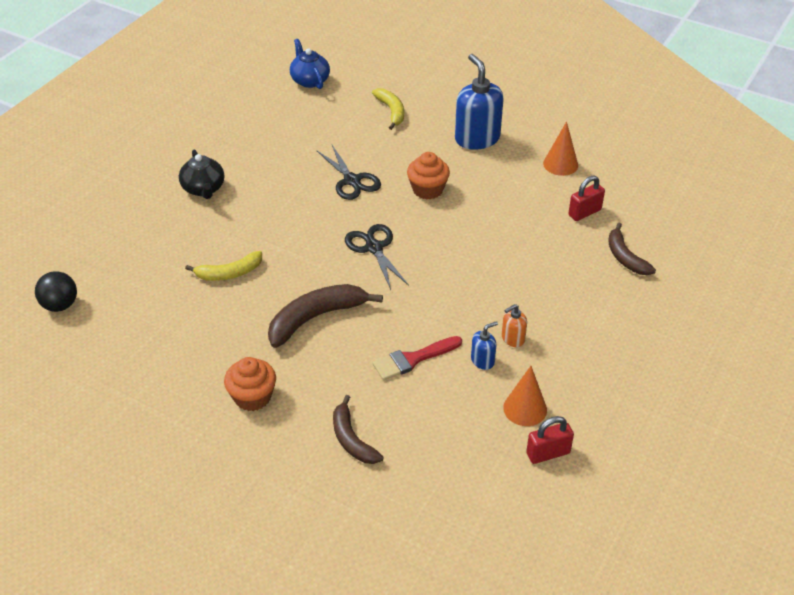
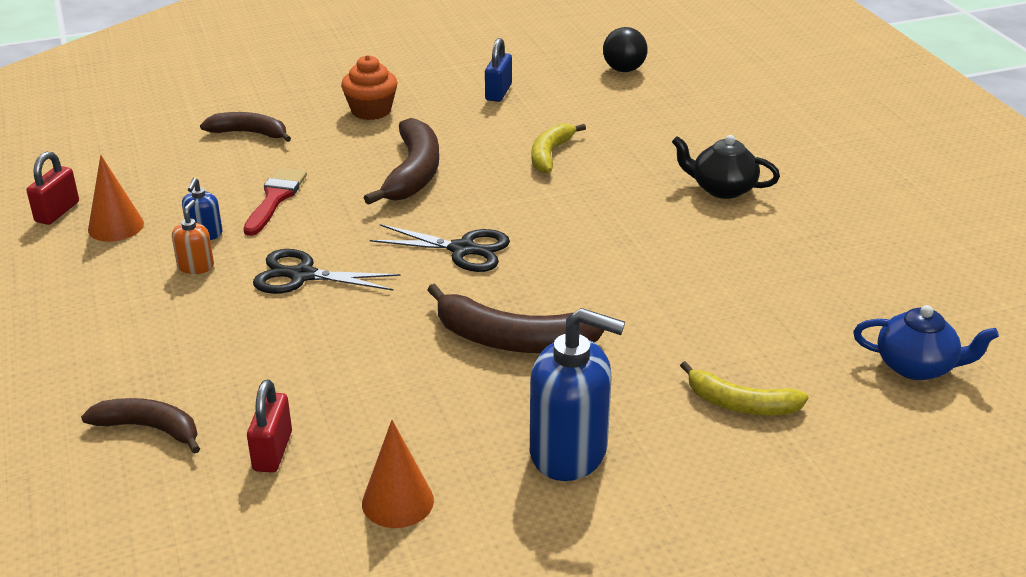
camera: 130 degrees right, 10 degrees down
(159, 348) = (498, 92): none -> blue padlock
(352, 180) = (609, 291): black scissors -> black scissors (302, 276)
(427, 190) = (512, 340): orange cupcake -> brown banana

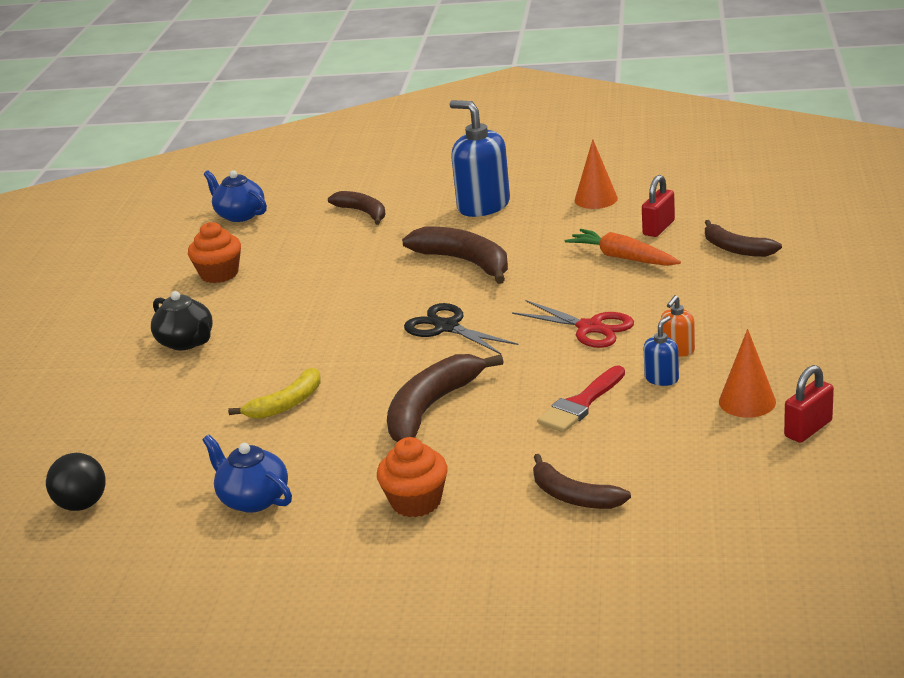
camera: 150 degrees left, 5 degrees down
(302, 276) = (589, 328): black scissors -> red scissors
(305, 384) = (622, 257): none -> orange carrot
(498, 92) = (253, 499): blue padlock -> blue teapot
(741, 404) = (363, 212): yellow banana -> brown banana
(804, 269) = (219, 274): none -> orange cupcake

